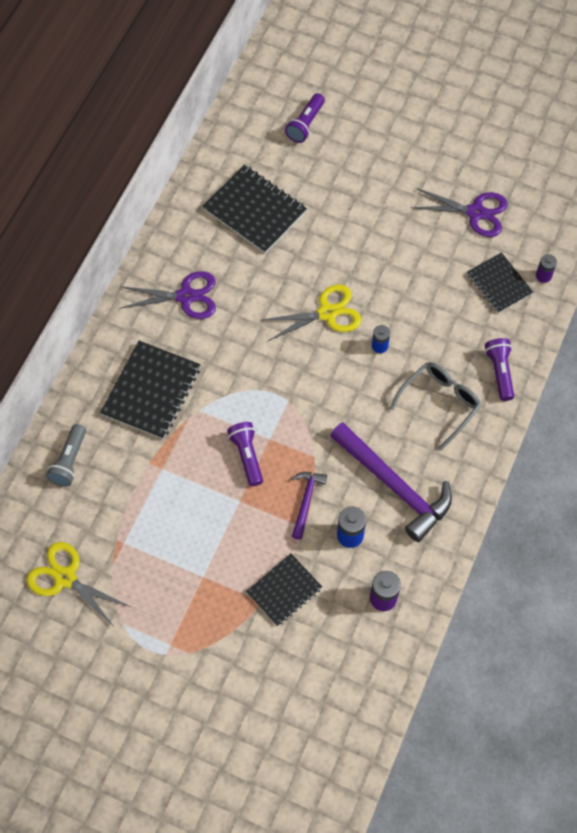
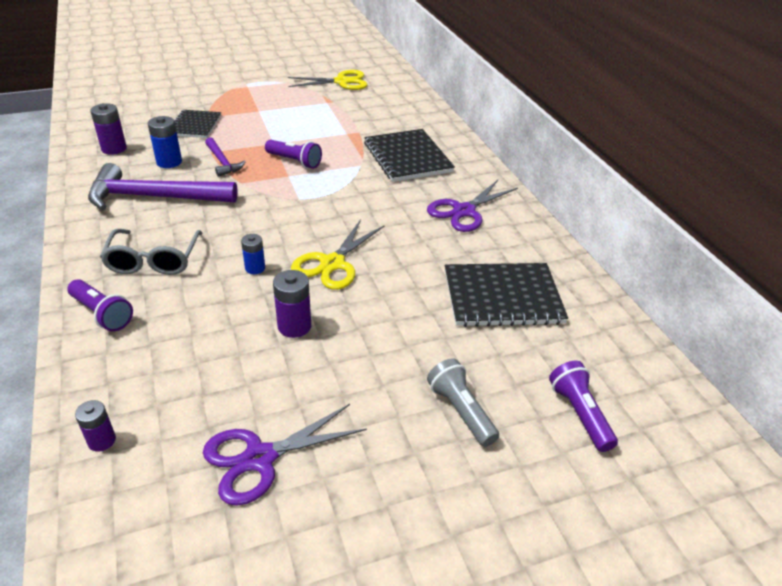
camera: 135 degrees right, 25 degrees down
(69, 461) = (409, 113): grey flashlight -> grey flashlight (461, 411)
(395, 279) = (294, 326): none -> purple battery
(499, 284) = (161, 394): black notebook -> none

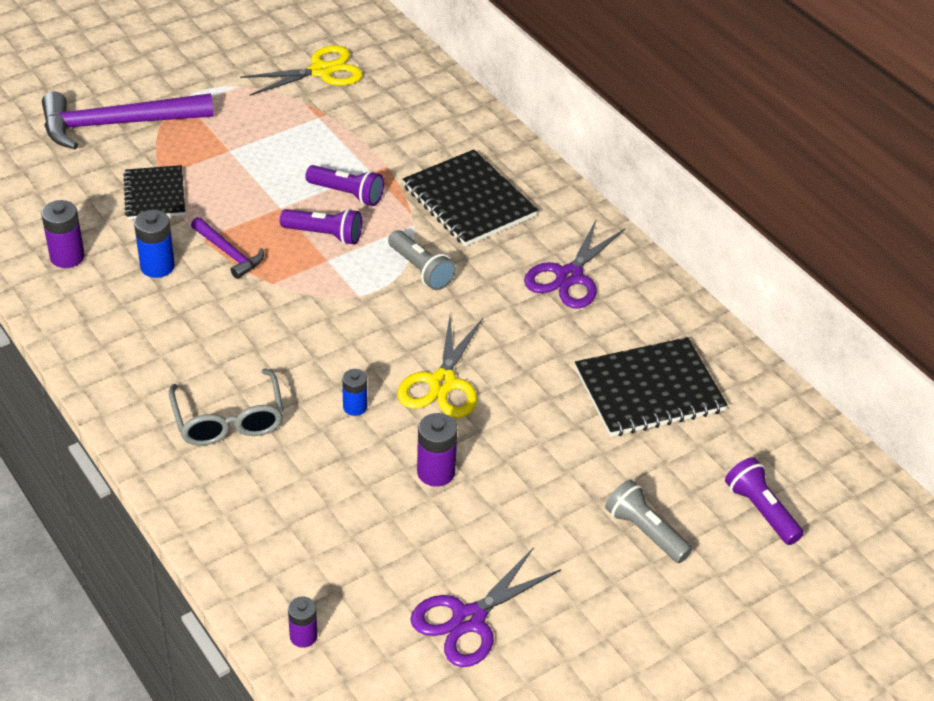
camera: 15 degrees left, 5 degrees up
(102, 314) = (212, 500): purple flashlight -> purple flashlight (347, 194)
(154, 197) = (172, 327): purple hammer -> purple hammer (117, 124)
(353, 191) = (421, 270): none -> grey flashlight

